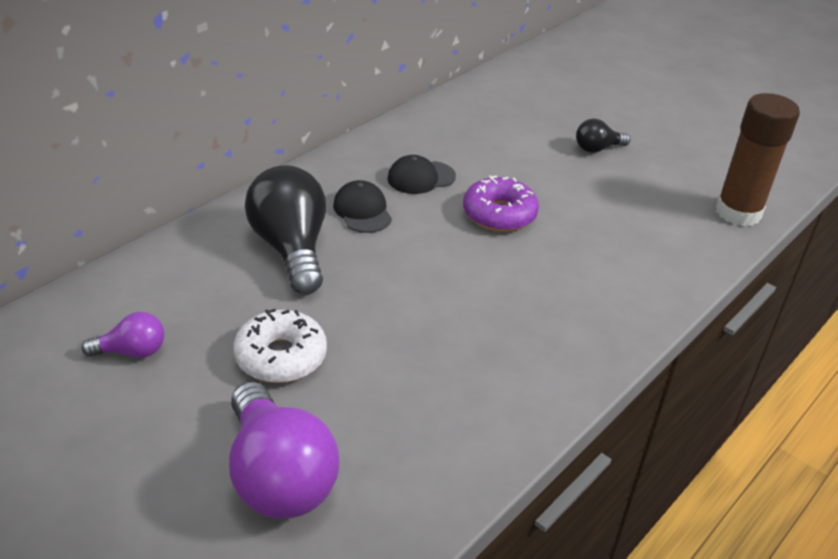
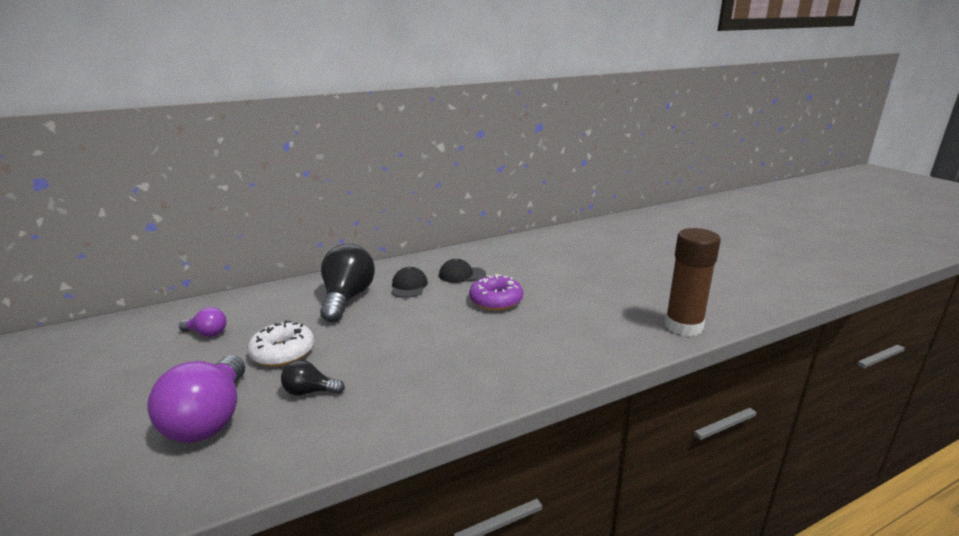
camera: 25 degrees right, 15 degrees down
(597, 149) = (598, 275): black light bulb -> black light bulb (310, 391)

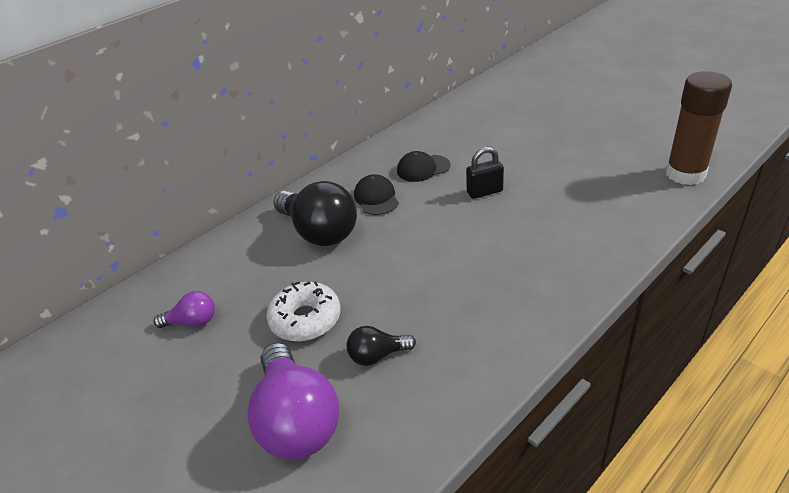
camera: 15 degrees left, 15 degrees up
(347, 298) = (319, 232): black light bulb -> black light bulb turned 150 degrees clockwise
(496, 300) = (484, 192): purple donut -> black padlock

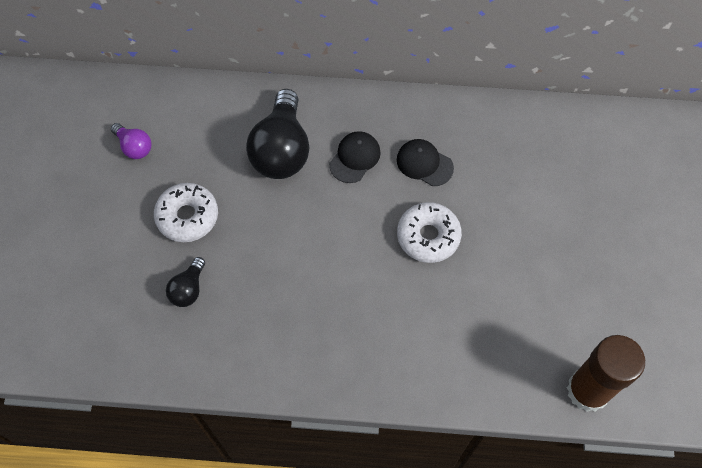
camera: 45 degrees right, 25 degrees up
(297, 420) = (104, 281): purple light bulb -> none
(377, 355) = (188, 289): black light bulb -> black light bulb turned 105 degrees counterclockwise
(484, 192) = (428, 236): black padlock -> white donut

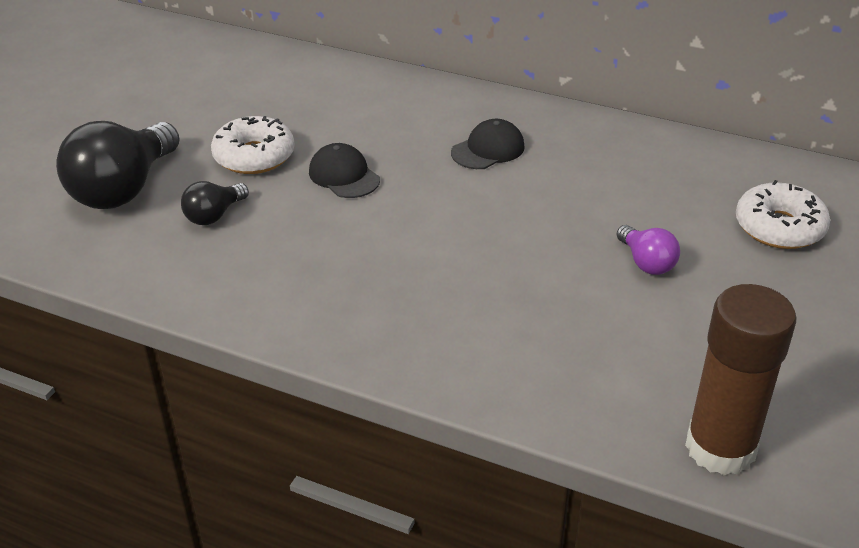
camera: 20 degrees right, 25 degrees down
(134, 147) = (231, 92): purple light bulb -> purple light bulb (646, 262)
(281, 150) = (400, 126): black light bulb -> black light bulb (124, 189)
(424, 163) = (576, 172): black cap -> black cap (344, 176)
(428, 236) = (549, 236): white donut -> white donut (779, 227)

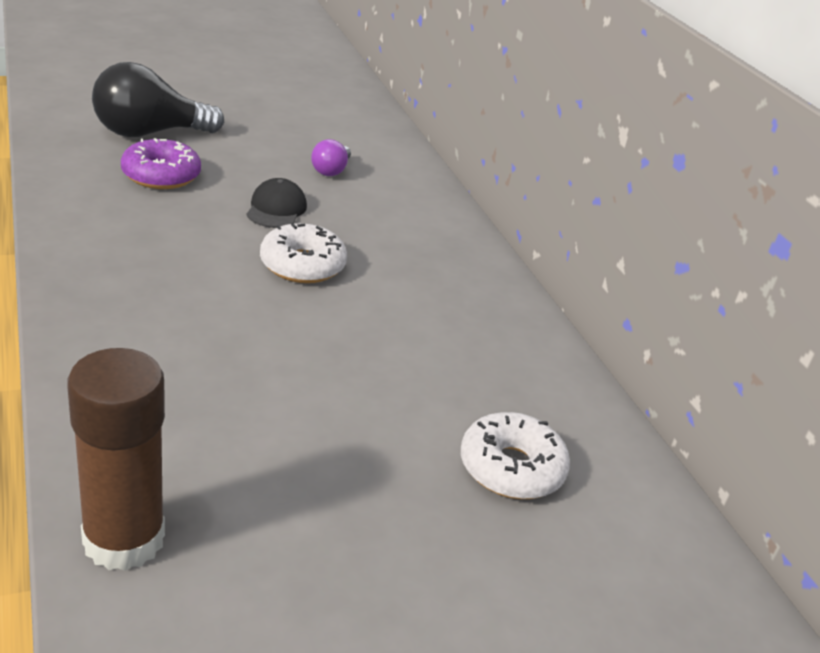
camera: 40 degrees right, 5 degrees down
(214, 215) = (161, 175): black light bulb -> purple donut
(254, 156) = (251, 165): white donut -> white donut (302, 265)
(488, 150) = (400, 260): black cap -> none
(646, 262) = (350, 400): purple light bulb -> purple light bulb (331, 170)

